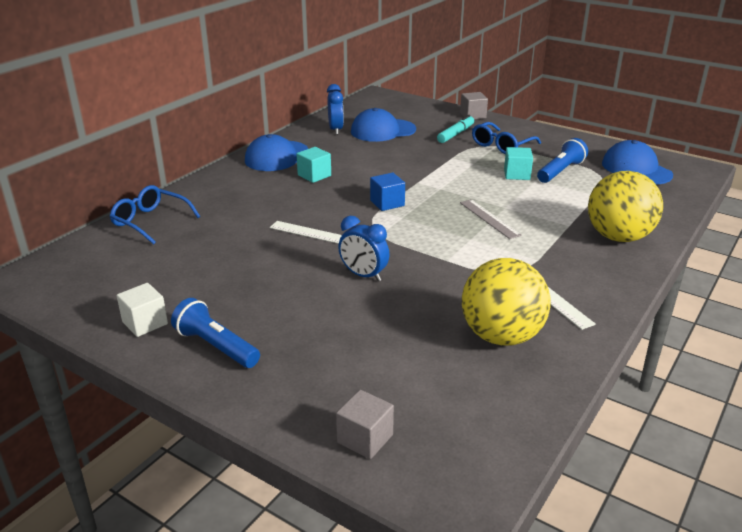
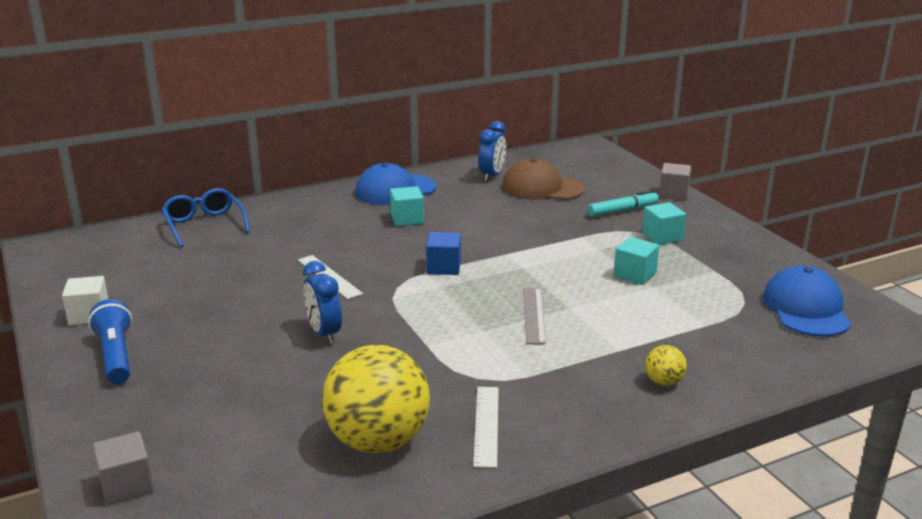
camera: 30 degrees right, 5 degrees down
(382, 131) = (542, 188): blue cap -> brown cap
(502, 145) = (662, 237): blue glasses -> turquoise cube
(560, 171) = (696, 285): blue flashlight -> none
(618, 237) = (663, 382): yellow ball -> yellow ball, size x0.42

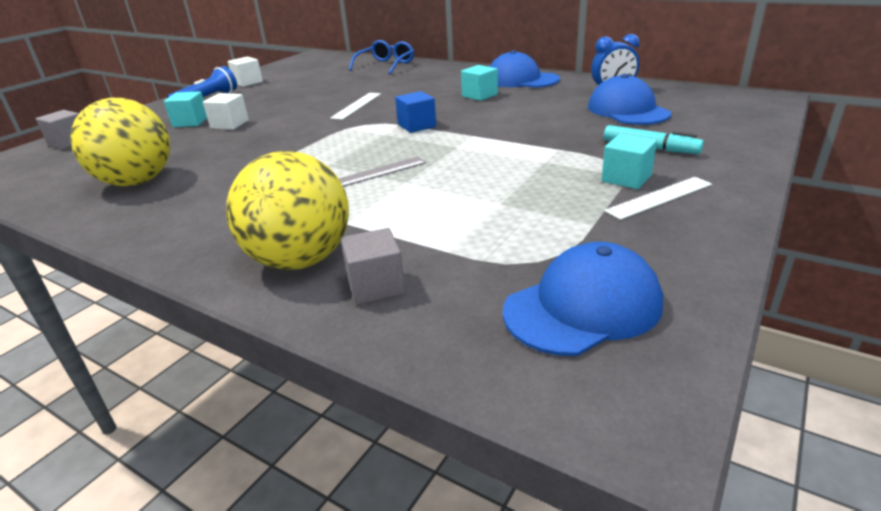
camera: 60 degrees right, 5 degrees up
(262, 357) = (230, 124): none -> white cube
(324, 333) = (275, 127): blue clock -> none
(486, 425) = (175, 208): white ruler -> white ruler (659, 197)
(542, 188) = (627, 110): brown cap -> blue cap
(635, 275) = (514, 189): turquoise cube -> turquoise cube (190, 122)
(663, 382) = (300, 260): yellow ball -> yellow ball, size x2.37
(673, 194) = (748, 156): grey cube -> grey cube (375, 286)

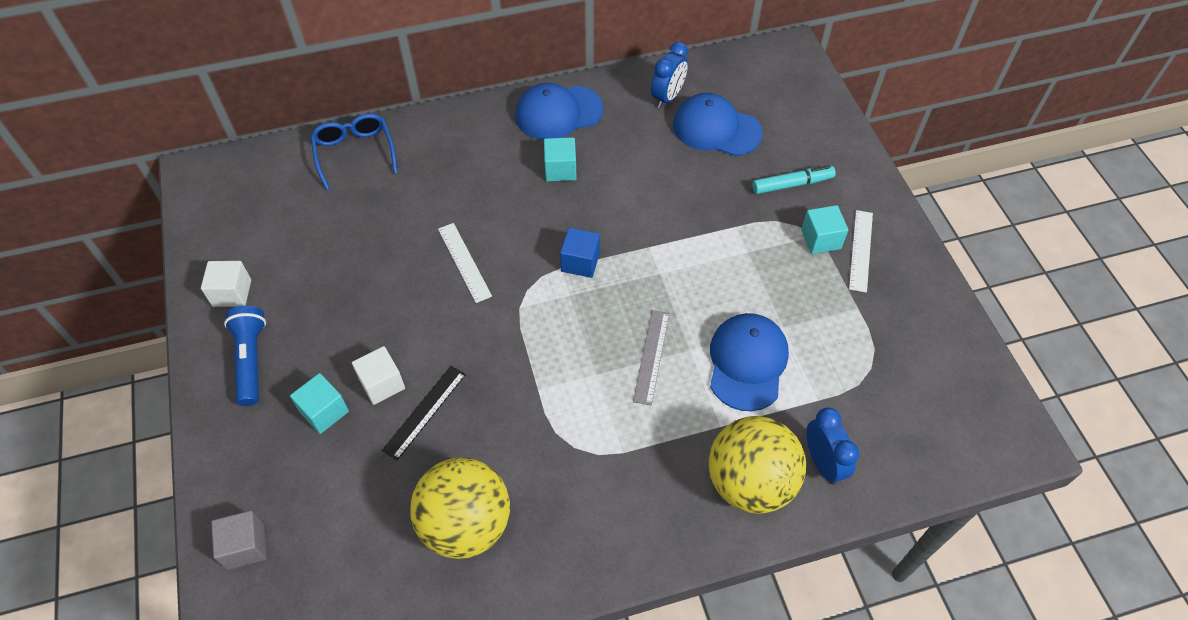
camera: 50 degrees left, 25 degrees up
(222, 139) = (424, 411): none -> black ruler
(375, 286) = (823, 463): grey cube -> blue clock
(583, 307) = (931, 388): blue cap -> blue cap (747, 363)

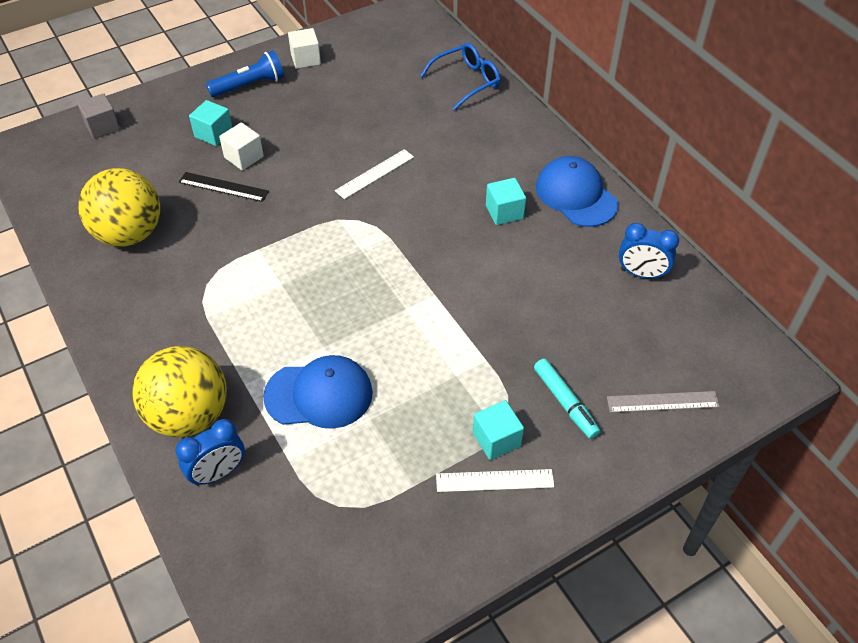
camera: 75 degrees right, 5 degrees down
(580, 262) = (399, 248): blue cube -> none
(651, 356) = (309, 319): grey ruler -> grey ruler (662, 402)
(716, 129) = (616, 322): blue cap -> none

